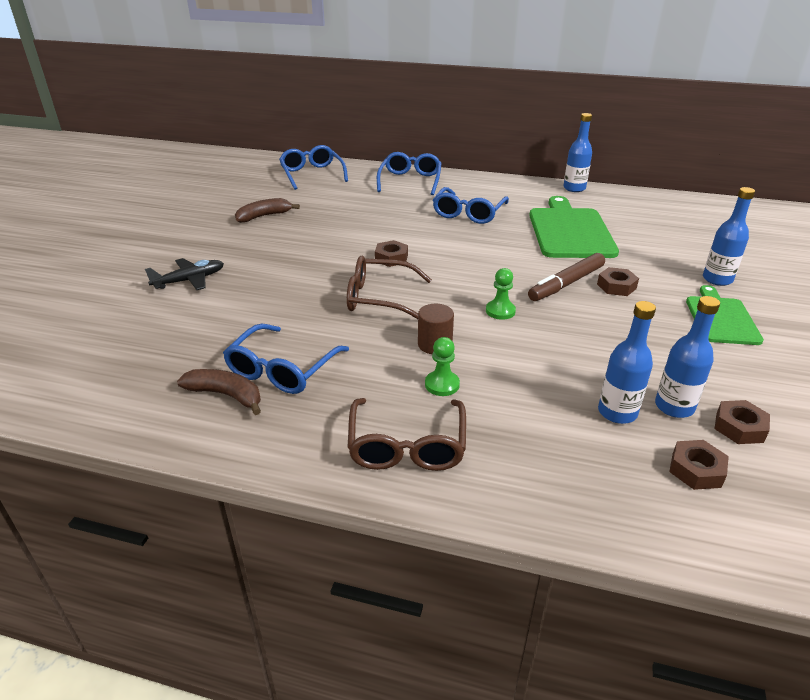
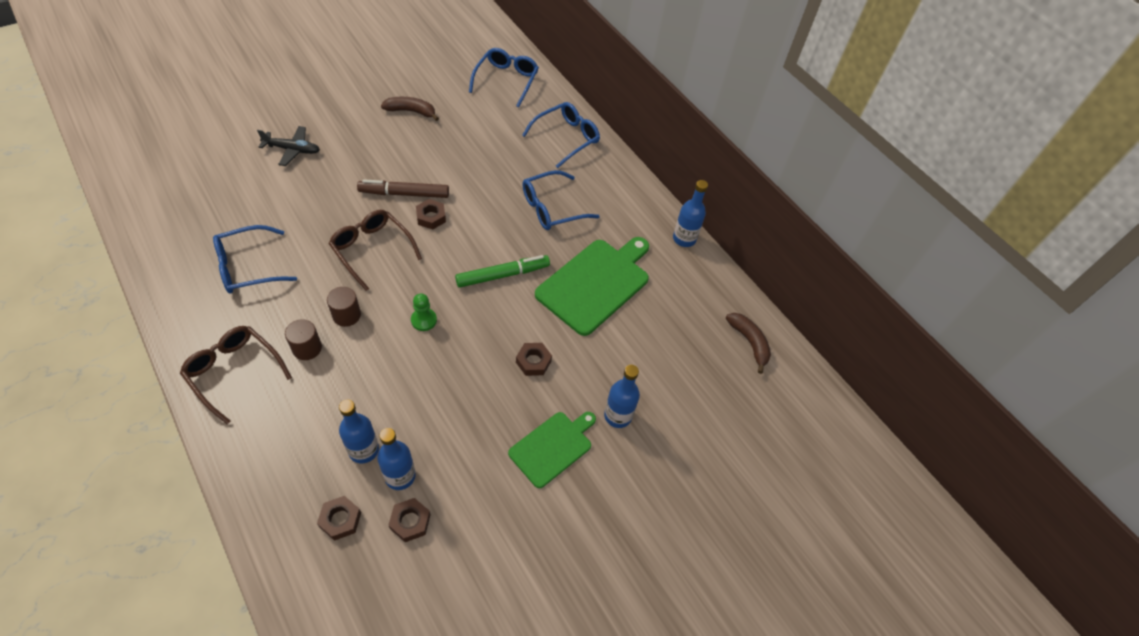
camera: 35 degrees right, 20 degrees up
(226, 395) = (201, 264): brown banana -> brown banana (749, 342)
(407, 445) = (234, 372): brown glasses -> brown glasses turned 90 degrees clockwise
(442, 384) = (307, 348): green pawn -> brown cylinder
(504, 258) = (502, 275): none -> green marker
(566, 284) = (504, 332): brown marker -> brown marker (404, 194)

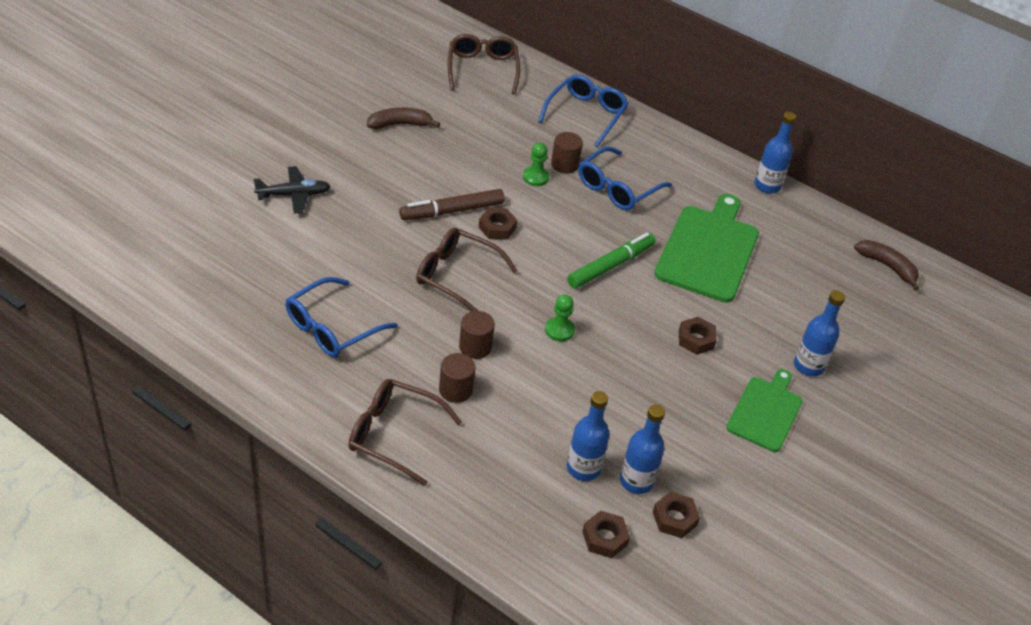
camera: 20 degrees left, 10 degrees down
(490, 182) = (535, 177): none -> green pawn
(506, 81) = (482, 69): blue glasses -> brown glasses
(521, 177) = (564, 164): none -> brown cylinder

